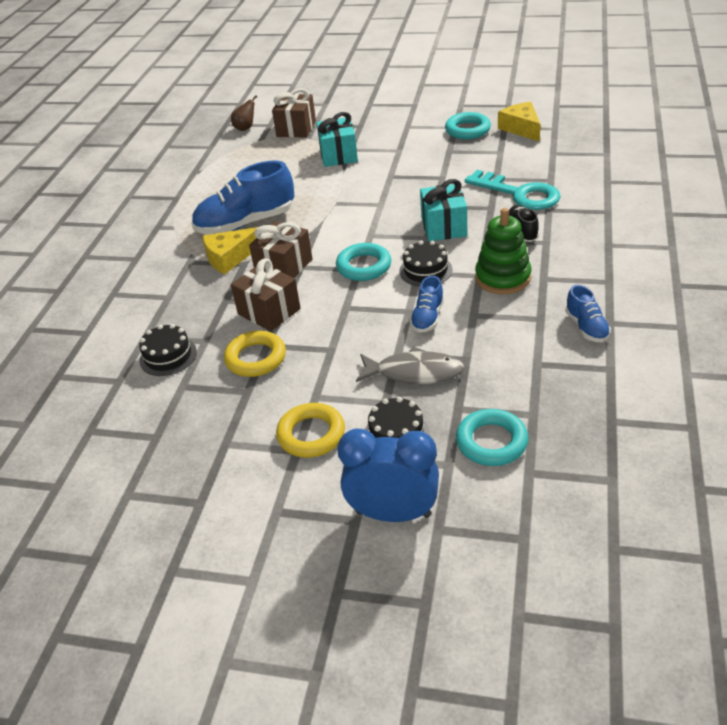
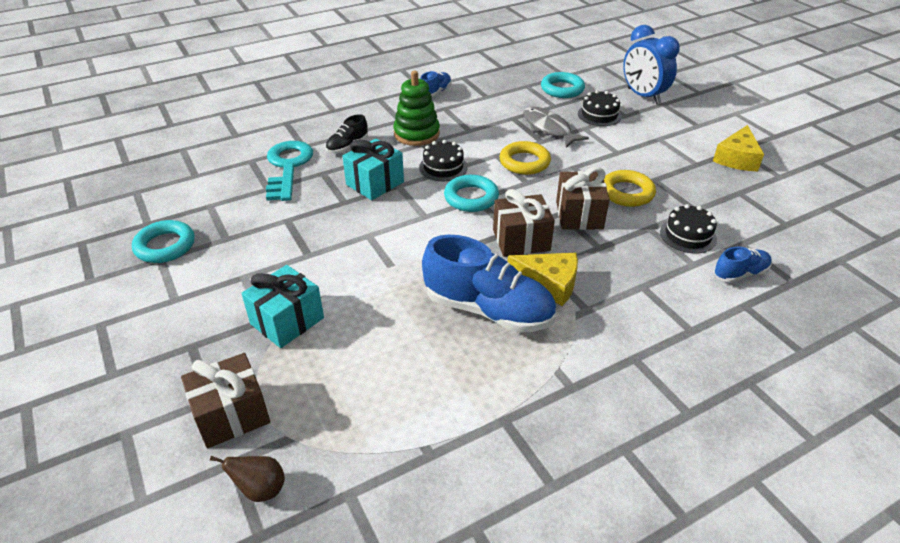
camera: 135 degrees left, 0 degrees up
(311, 434) = (643, 139): yellow ring -> yellow ring (524, 162)
(427, 318) = (494, 145): blue shoe -> blue shoe (740, 274)
(521, 128) = (145, 211): yellow cheese -> yellow cheese (737, 158)

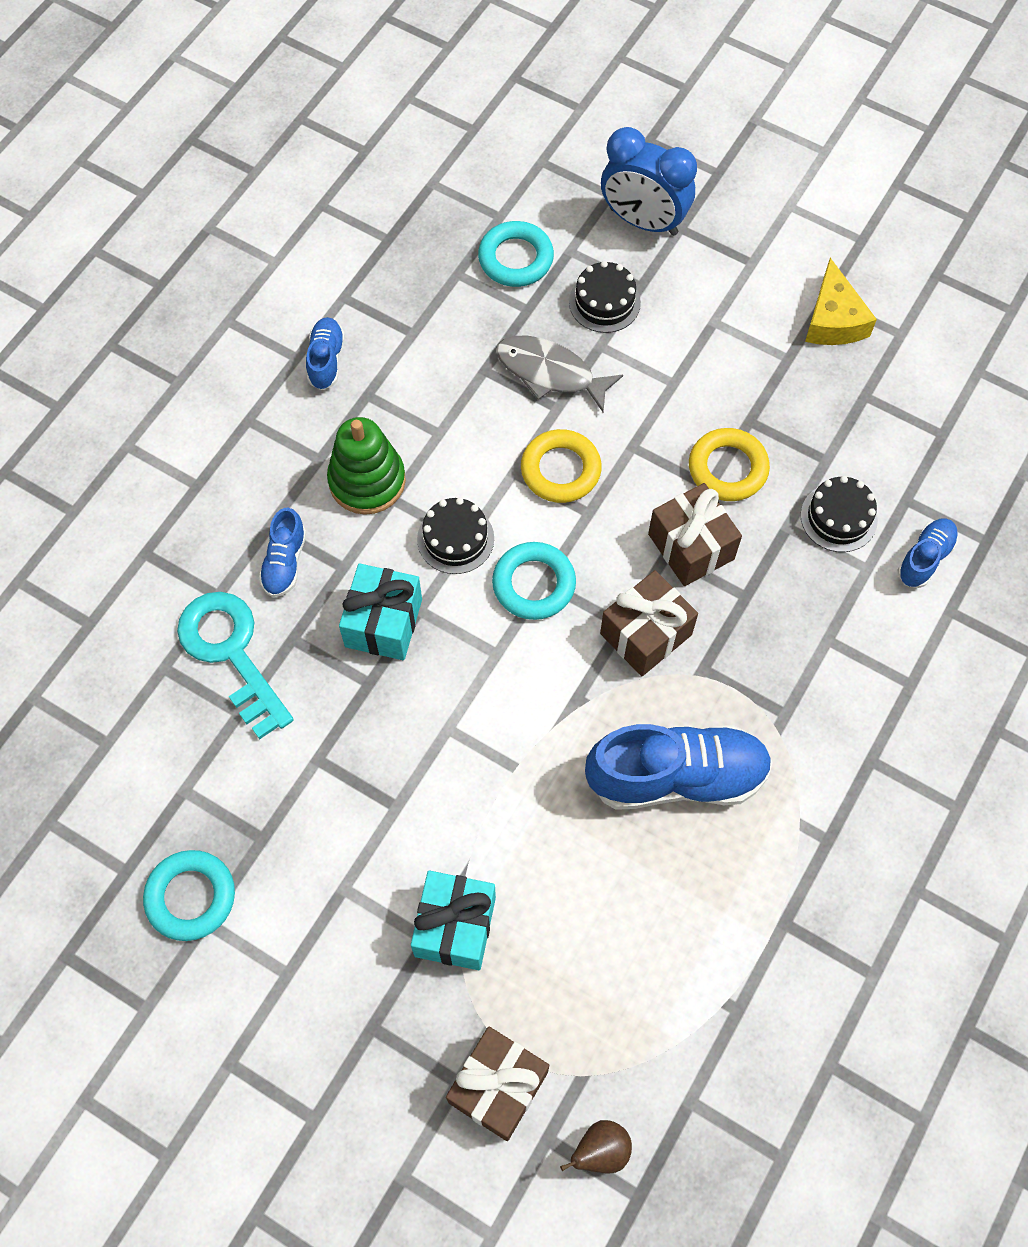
camera: 30 degrees left, 25 degrees up
(347, 146) = (285, 562): black shoe -> blue shoe
(549, 283) = (721, 694): yellow cheese -> none

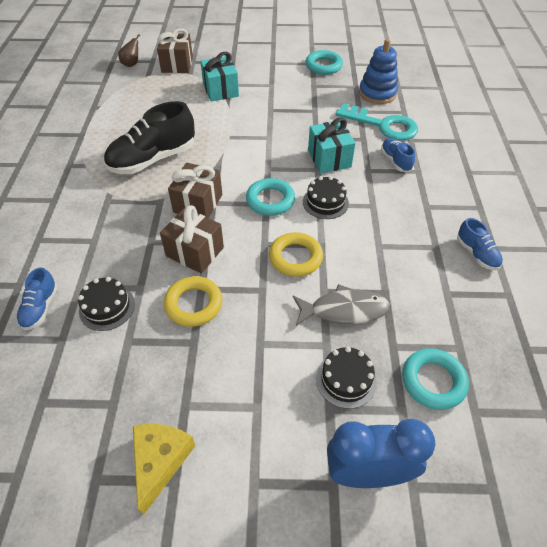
camera: 150 degrees right, 15 degrees down
(163, 744) = (377, 93): none -> blue stacking toy
(367, 481) = (393, 207): green stacking toy -> none
(677, 776) = (153, 159): blue shoe -> black shoe
(833, 320) = (160, 461): yellow cheese -> yellow cheese turned 45 degrees clockwise

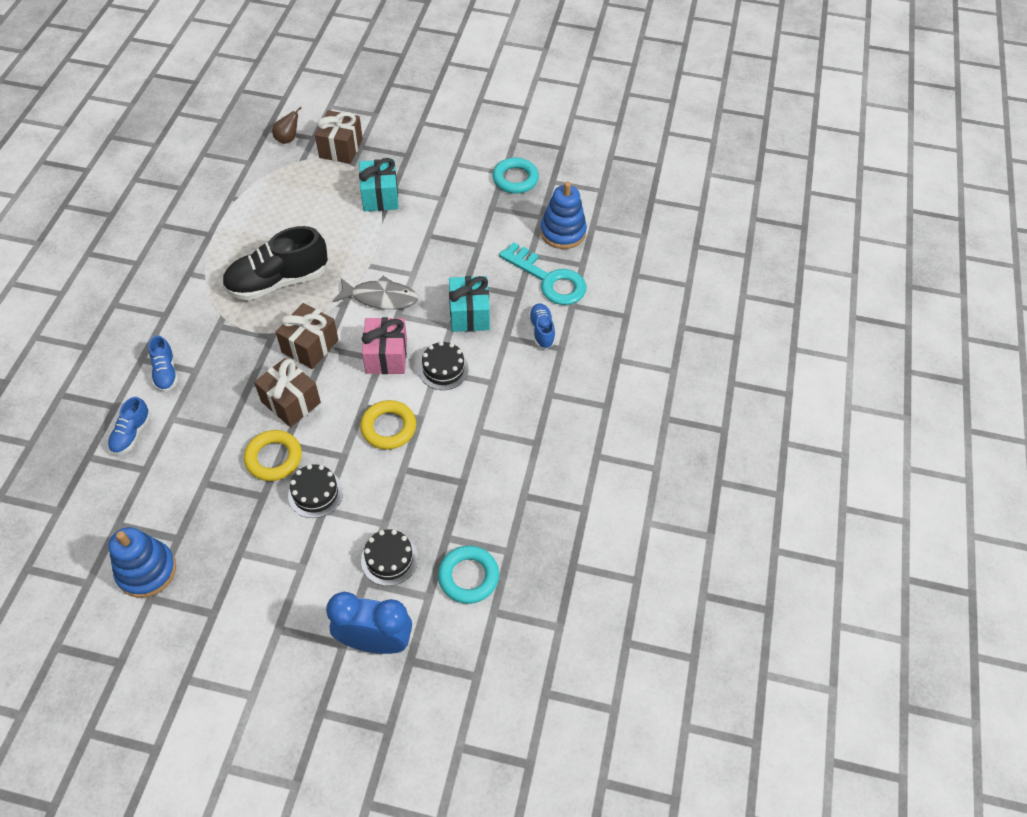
camera: 10 degrees right, 5 degrees up
(85, 447) = (146, 571): none -> blue stacking toy
(107, 307) = (192, 445): black cake -> black cake (315, 493)
(160, 461) = (206, 595): yellow cheese -> none
(270, 200) = (386, 356): turquoise ring -> pink gift
(344, 310) = (415, 492): grey fish -> grey fish (381, 298)
(476, 254) = (575, 459): blue shoe -> blue shoe (166, 372)

